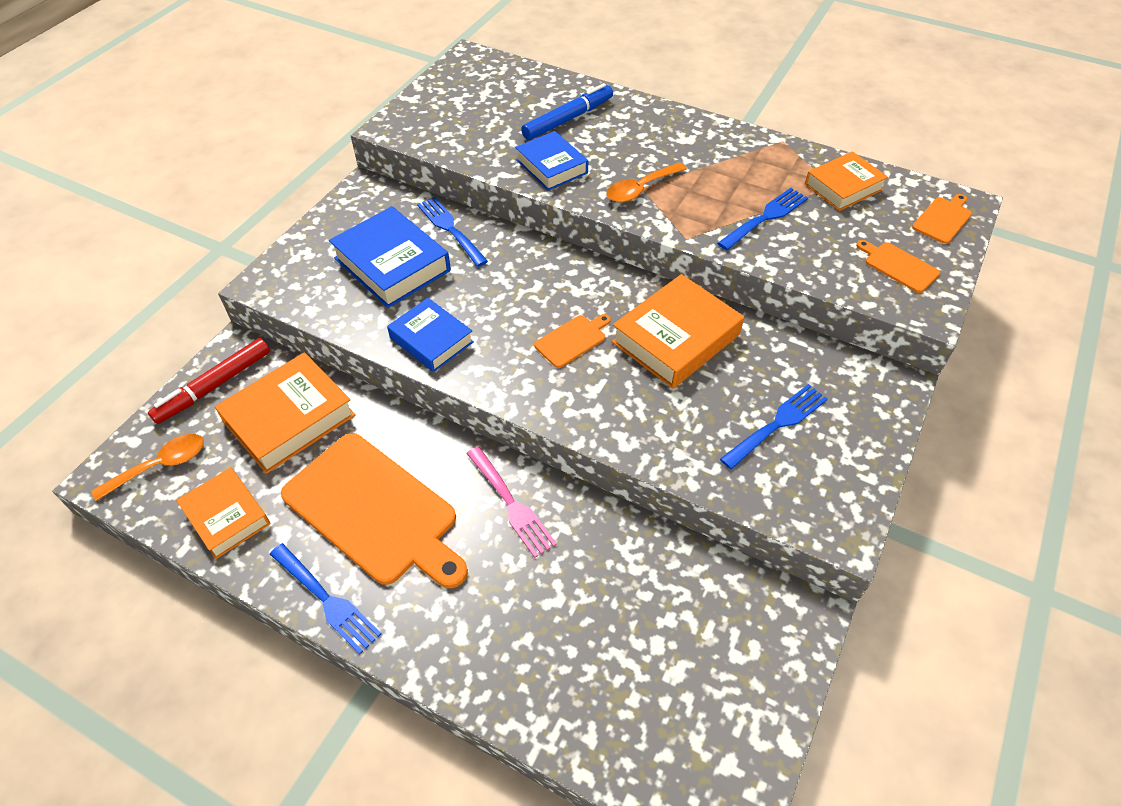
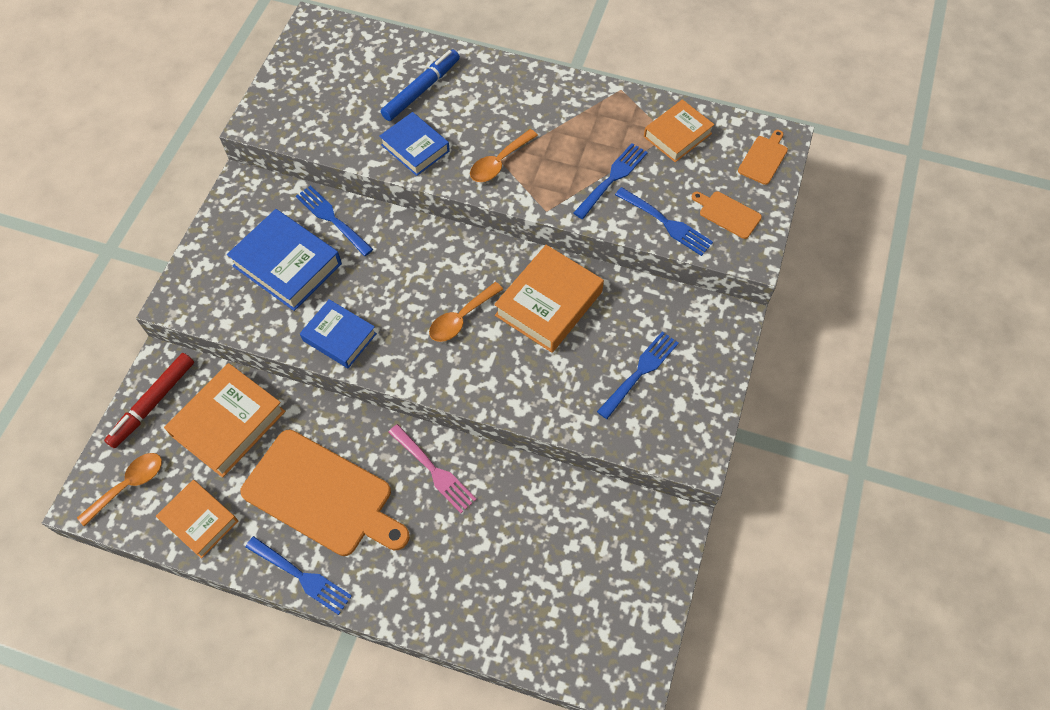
camera: 10 degrees left, 10 degrees up
(572, 340) = (461, 318): orange cutting board -> orange spoon
(825, 266) = (666, 223): none -> blue fork

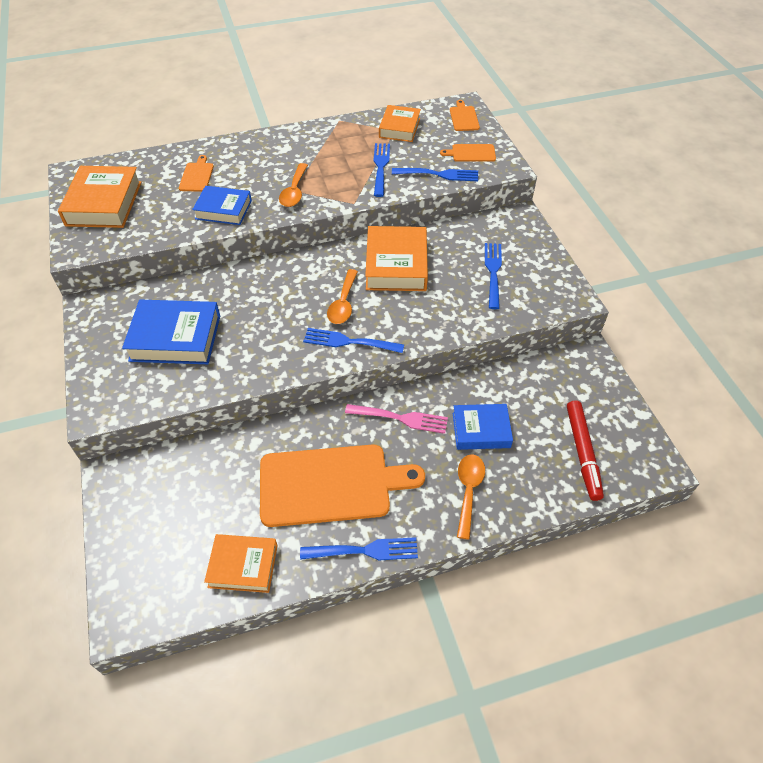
camera: 35 degrees left, 10 degrees down
(128, 485) = (154, 580): orange spoon -> orange spoon (468, 491)
(153, 403) = (126, 506): red marker -> red marker (582, 453)
(228, 423) = (208, 482): orange book -> orange book (104, 203)
(332, 219) = (187, 292): blue fork -> blue fork (349, 342)
(339, 337) = (261, 362): blue book -> blue book (481, 430)
(421, 90) = (197, 176): blue marker -> orange cutting board

